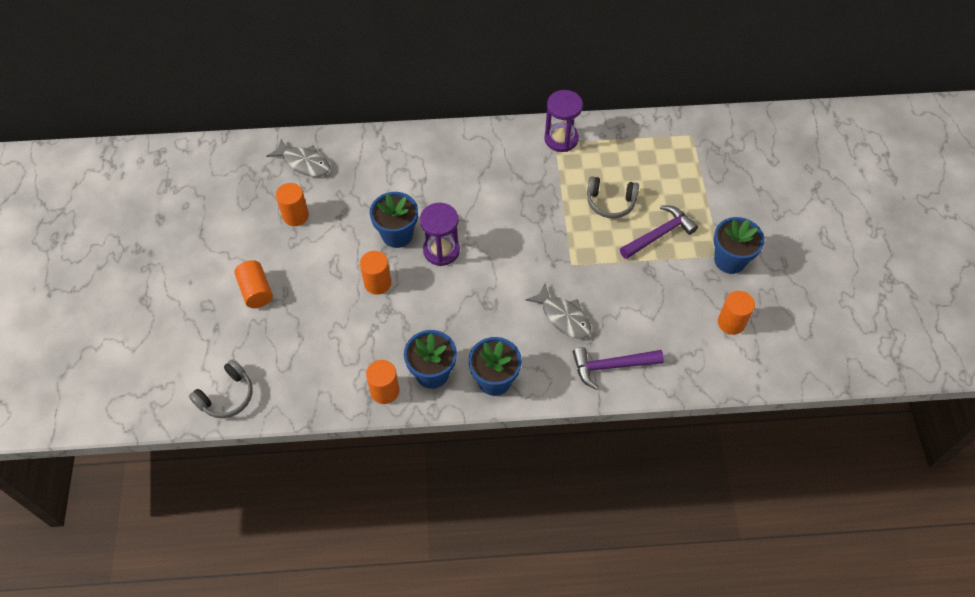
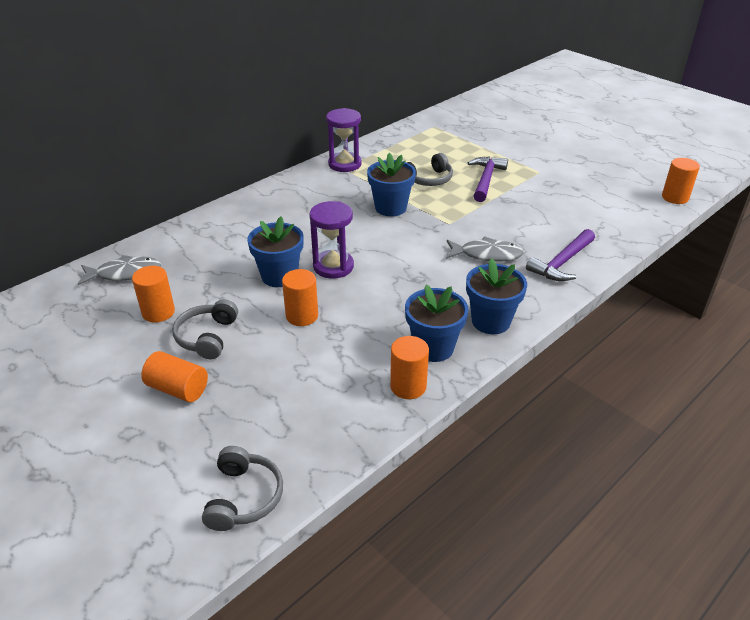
camera: 40 degrees left, 20 degrees down
(306, 259) = (207, 337): none -> grey headphones
(730, 260) = (549, 170): blue flower pot -> blue flower pot (390, 208)
(731, 322) = (599, 199): orange cylinder -> orange cylinder (675, 197)

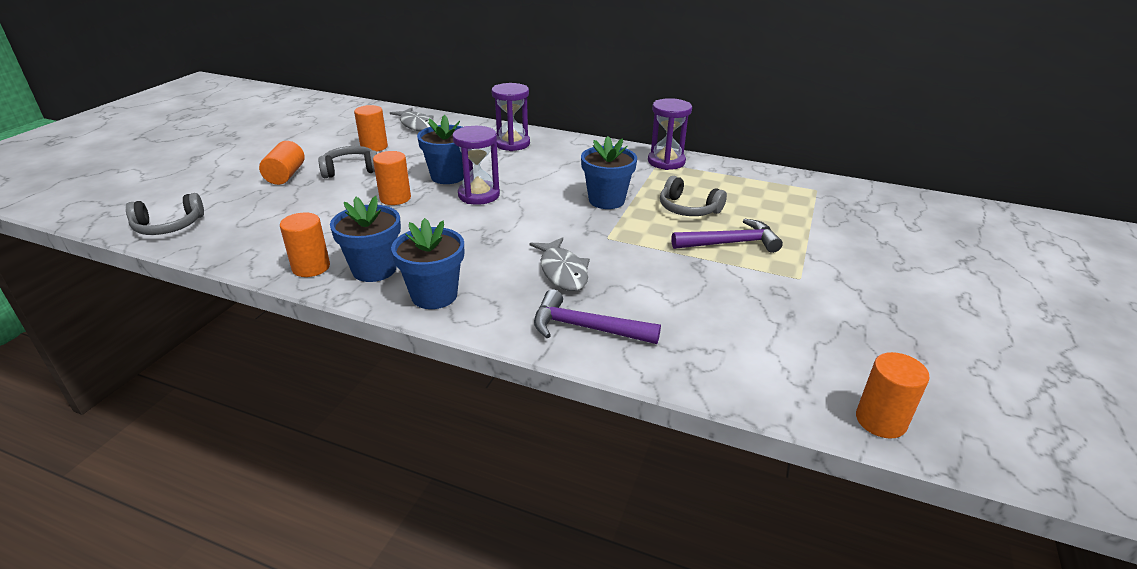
camera: 65 degrees right, 5 degrees down
(237, 225) = (512, 144): none -> purple hourglass

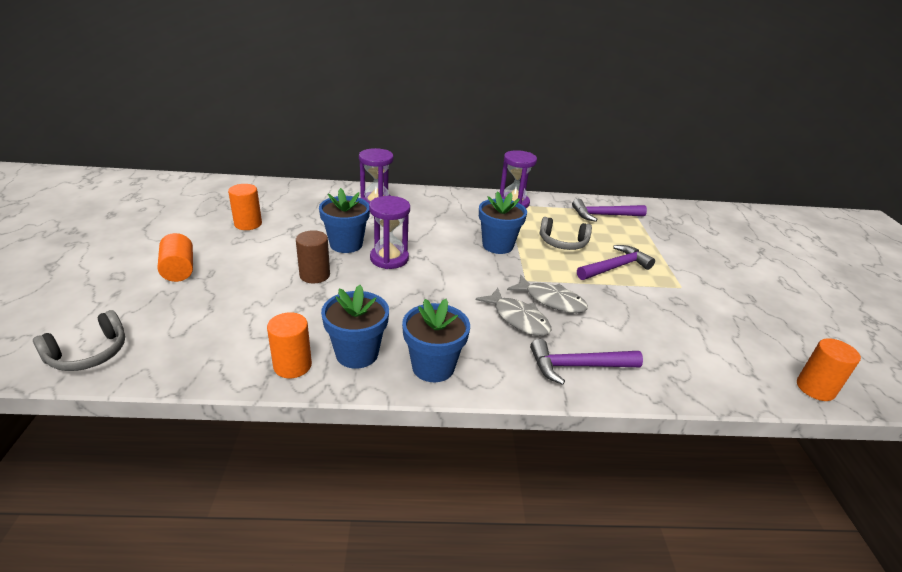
camera: 25 degrees left, 0 degrees up
(351, 170) = (245, 252): grey headphones -> none
(395, 198) = (315, 275): orange cylinder -> brown cylinder
(416, 125) = (271, 195): grey fish -> grey fish (551, 300)
(770, 189) = (604, 215): none -> purple hammer

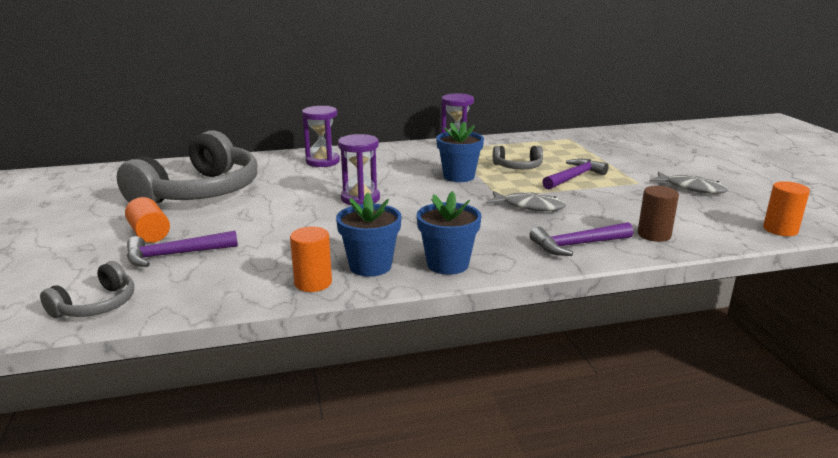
camera: 10 degrees left, 10 degrees down
(248, 224) = (200, 192): orange cylinder -> grey headphones
(315, 275) = (294, 219): brown cylinder -> brown cylinder (654, 235)
(346, 244) = (311, 194): blue flower pot -> none
(518, 318) = (506, 222): grey fish -> grey fish (691, 188)
(604, 215) = (545, 144): purple hammer -> purple hammer (175, 255)

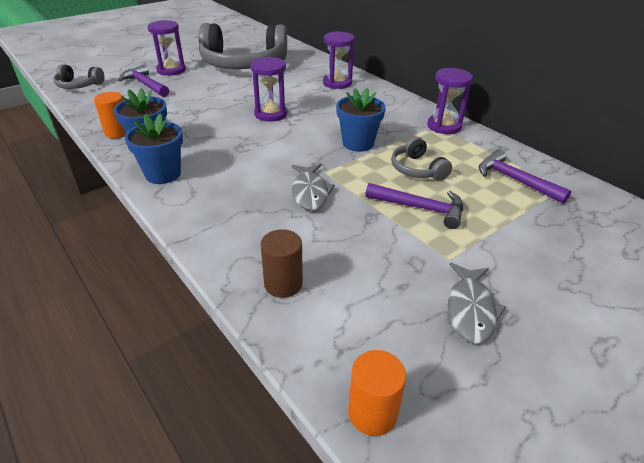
camera: 65 degrees right, 15 degrees up
(149, 234) = (171, 70): orange cylinder -> purple hourglass
(577, 245) = (229, 233): purple hammer -> purple hammer (514, 180)

